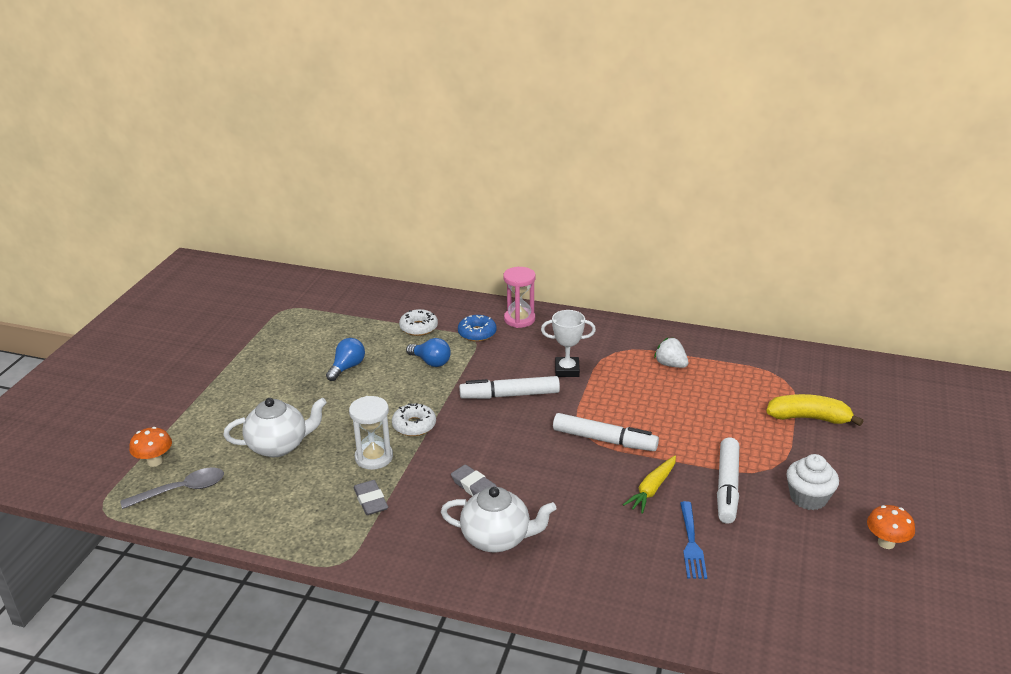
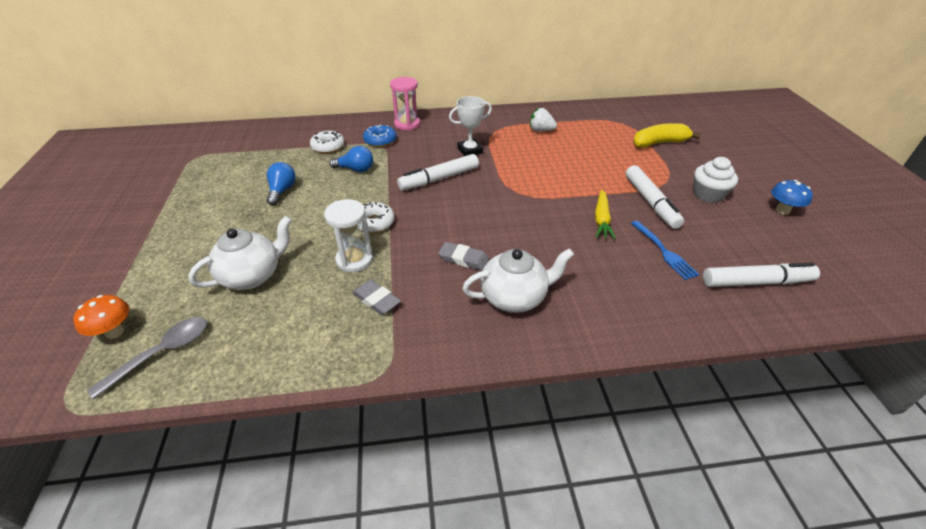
camera: 25 degrees left, 10 degrees up
(604, 440) = (537, 193): white marker -> white marker (756, 282)
(886, 543) = (782, 210): orange mushroom -> blue mushroom

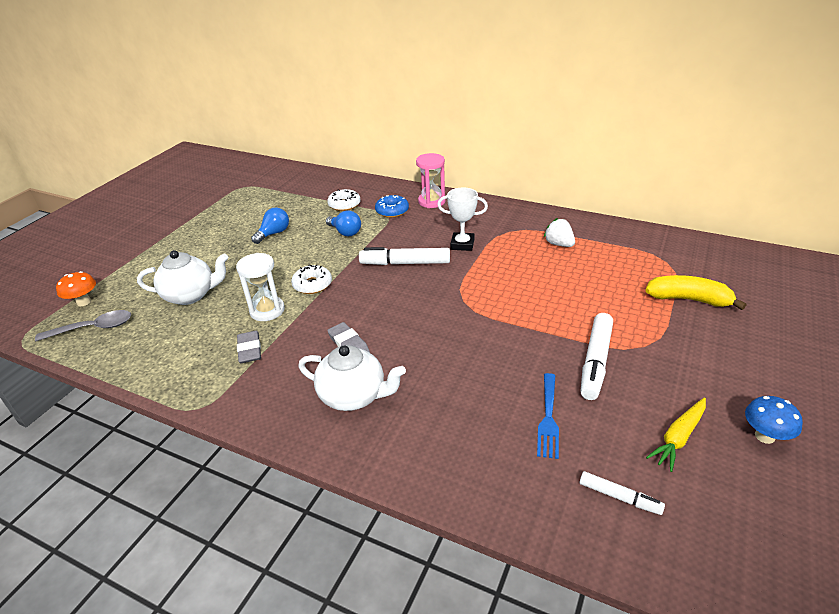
camera: 35 degrees right, 5 degrees down
(601, 219) = (518, 358): yellow carrot -> yellow carrot (678, 437)
(708, 194) = (680, 379): white cupcake -> none
(756, 282) = (619, 497): white marker -> white marker, size x0.57

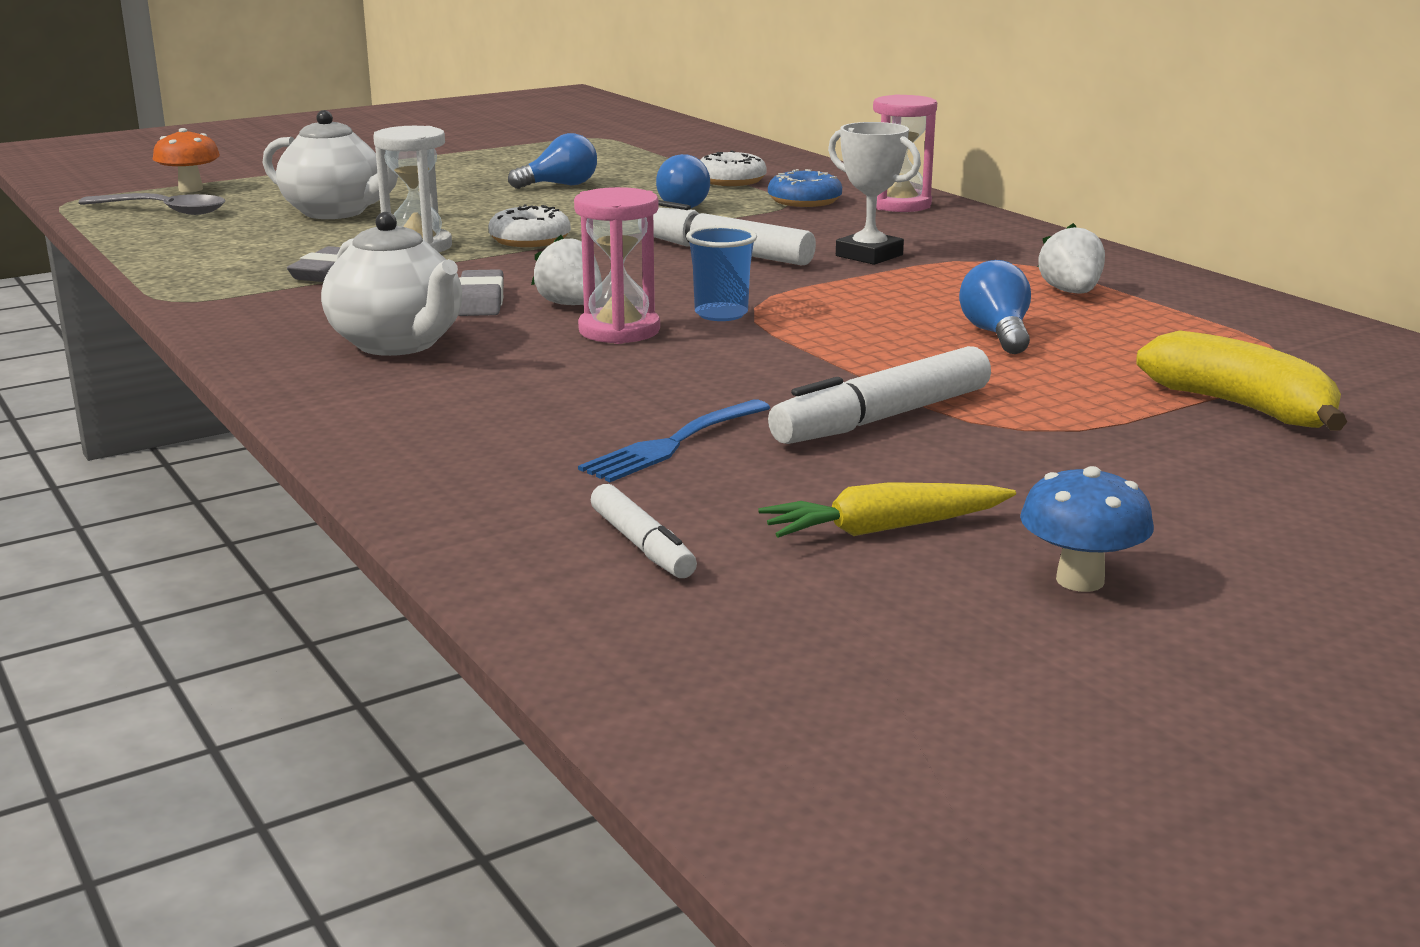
camera: 30 degrees right, 15 degrees down
(391, 331) = (571, 305): none -> white strawberry
(433, 342) = (619, 331): none -> pink hourglass
(457, 312) = (721, 314): none -> blue cup
(567, 284) = (997, 334): none -> blue light bulb

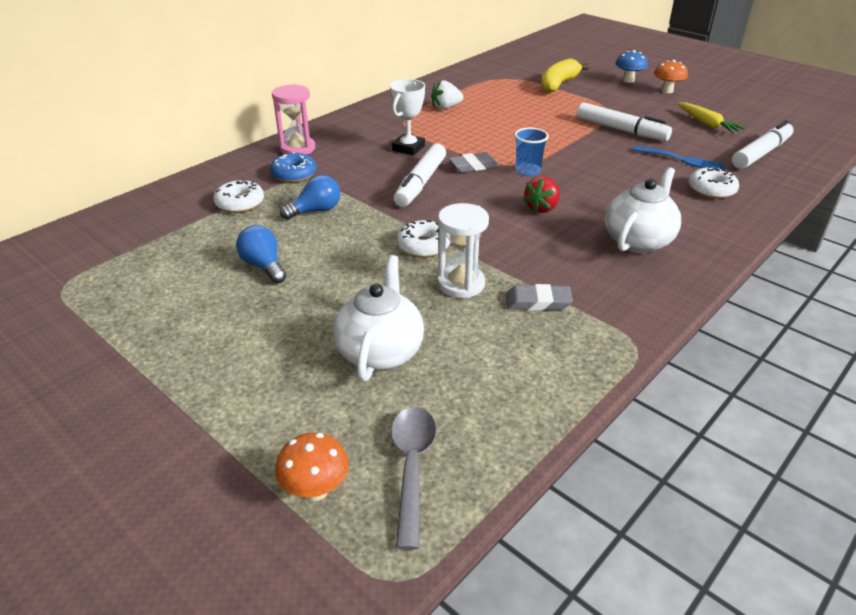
camera: 105 degrees left, 15 degrees up
(480, 301) = (554, 234): grey eraser -> grey eraser (473, 166)
(508, 437) = (711, 190): none -> white donut
(571, 305) = (542, 208): white strawberry -> red strawberry
(619, 331) = (570, 189): pink hourglass -> none
(642, 545) = (761, 153): white marker -> white marker, size x1.76
(997, 334) = (512, 118): blue light bulb -> none
(1080, 580) = (708, 101): blue mushroom -> blue mushroom (628, 80)
(1189, 538) = (667, 91): none -> orange mushroom

